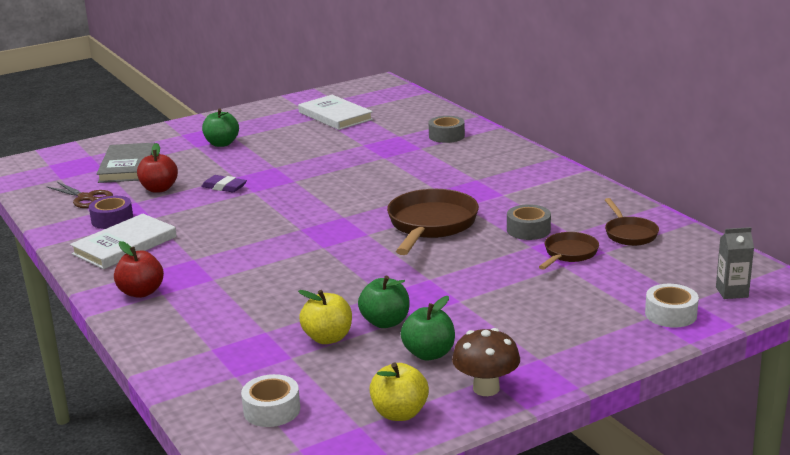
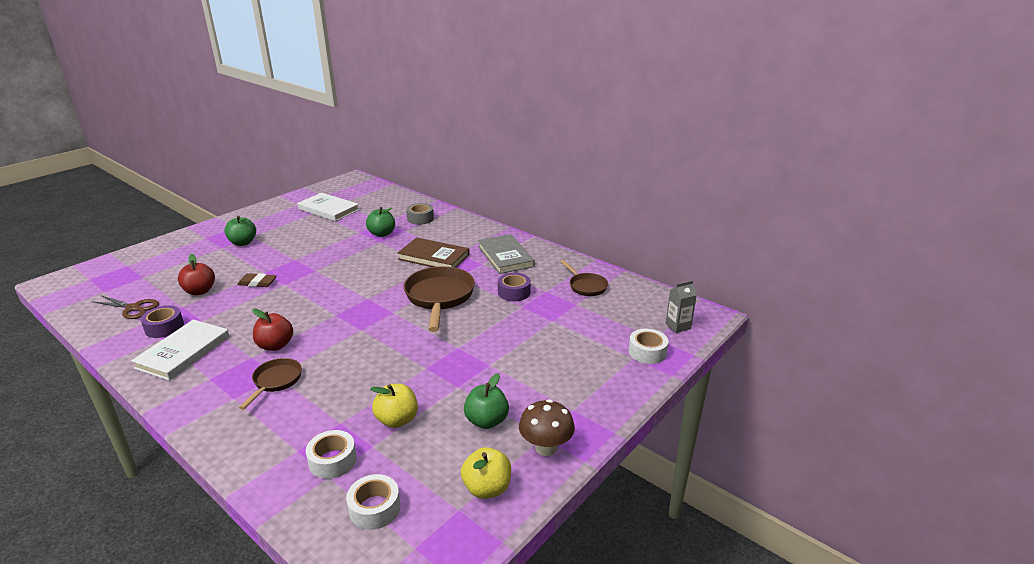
camera: 20 degrees left, 5 degrees up
(128, 166) = (165, 272): grey book -> grey book (505, 256)
(141, 292) = (213, 400): red apple -> red apple (275, 345)
(224, 187) = (257, 283): purple eraser -> brown eraser
(244, 363) = (332, 461): none -> white tape
(385, 322) = (439, 395): green apple -> green apple (382, 234)
(444, 181) = (434, 257): none -> brown book
(528, 230) = (514, 292): grey tape -> purple tape
(569, 254) = (552, 309): brown pan -> brown pan (275, 381)

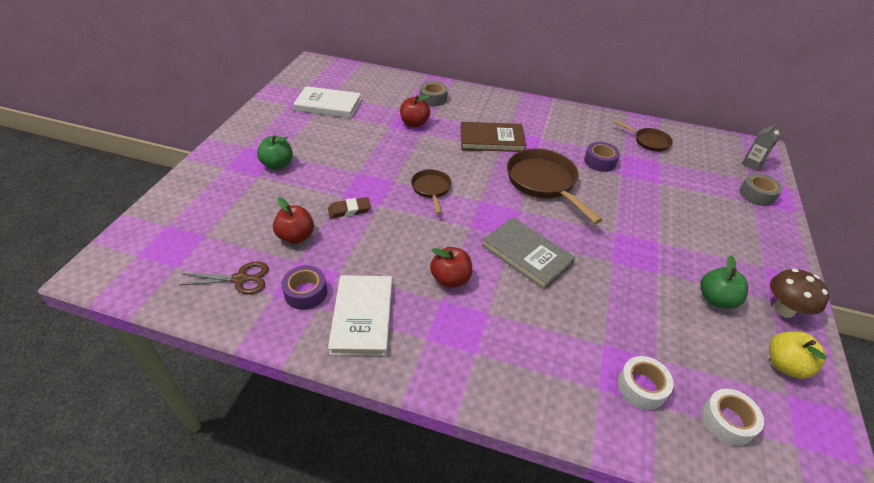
camera: 25 degrees left, 15 degrees up
(275, 381) = (496, 320): brown pan -> brown pan (431, 189)
(382, 234) = (414, 123): green apple -> red apple
(397, 420) = (647, 324): yellow apple -> none
(505, 256) = (553, 125): grey book -> grey book (527, 254)
(647, 352) = (757, 195): white tape -> grey tape

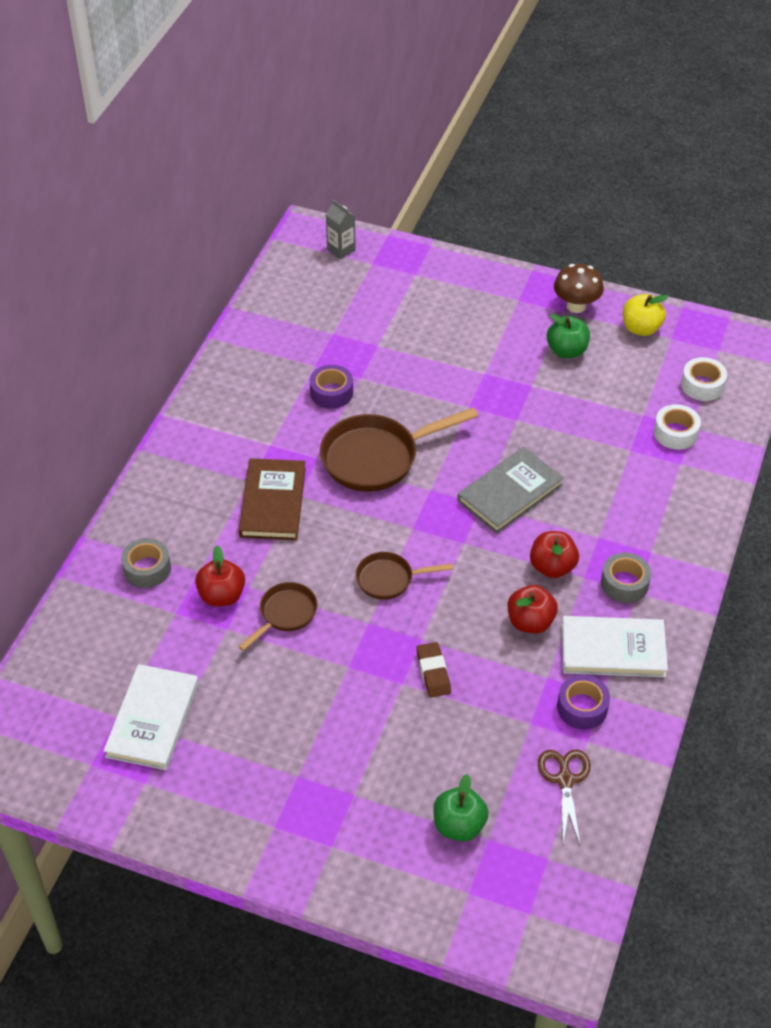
camera: 85 degrees left, 5 degrees up
(278, 164) = (326, 773): green apple -> green apple (459, 825)
(296, 236) = (487, 729): red apple -> red apple (530, 622)
(648, 141) = (287, 333): brown pan -> brown pan (285, 614)
(757, 195) = (401, 266): grey tape -> grey tape (624, 583)

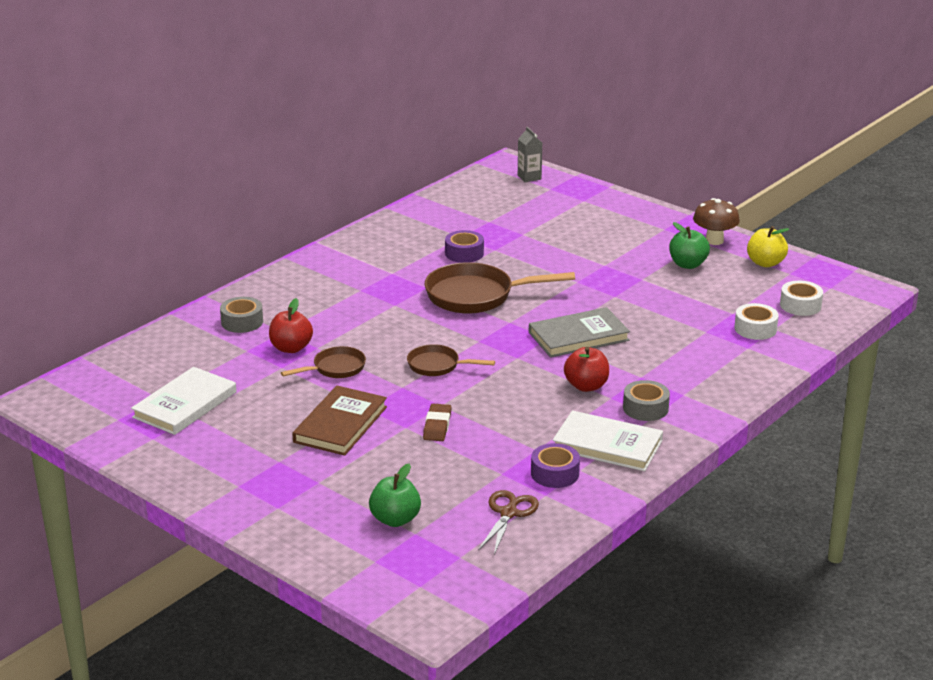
camera: 20 degrees right, 20 degrees down
(273, 502) = (371, 305): brown book -> brown book (340, 424)
(530, 622) = (543, 414): red apple -> none

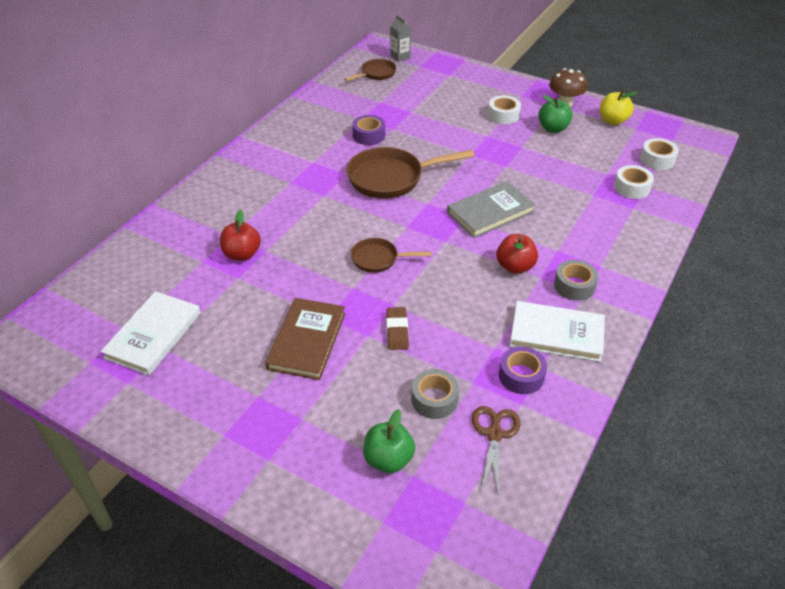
camera: 10 degrees left, 15 degrees up
(242, 322) = (191, 229): grey tape -> grey tape (434, 399)
(335, 368) = (287, 273): brown pan -> brown pan (376, 74)
(633, 247) = (503, 115): none -> white tape

